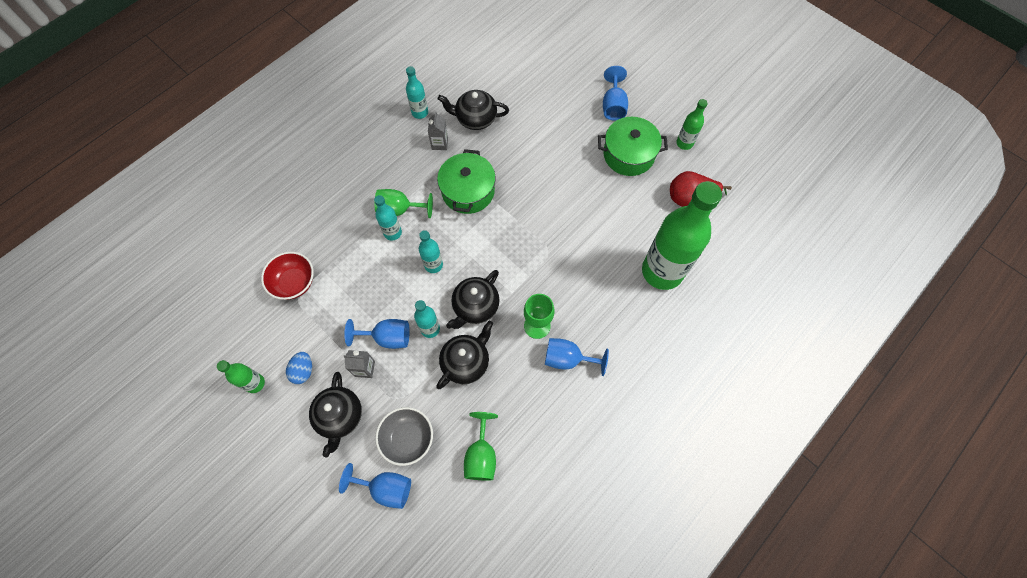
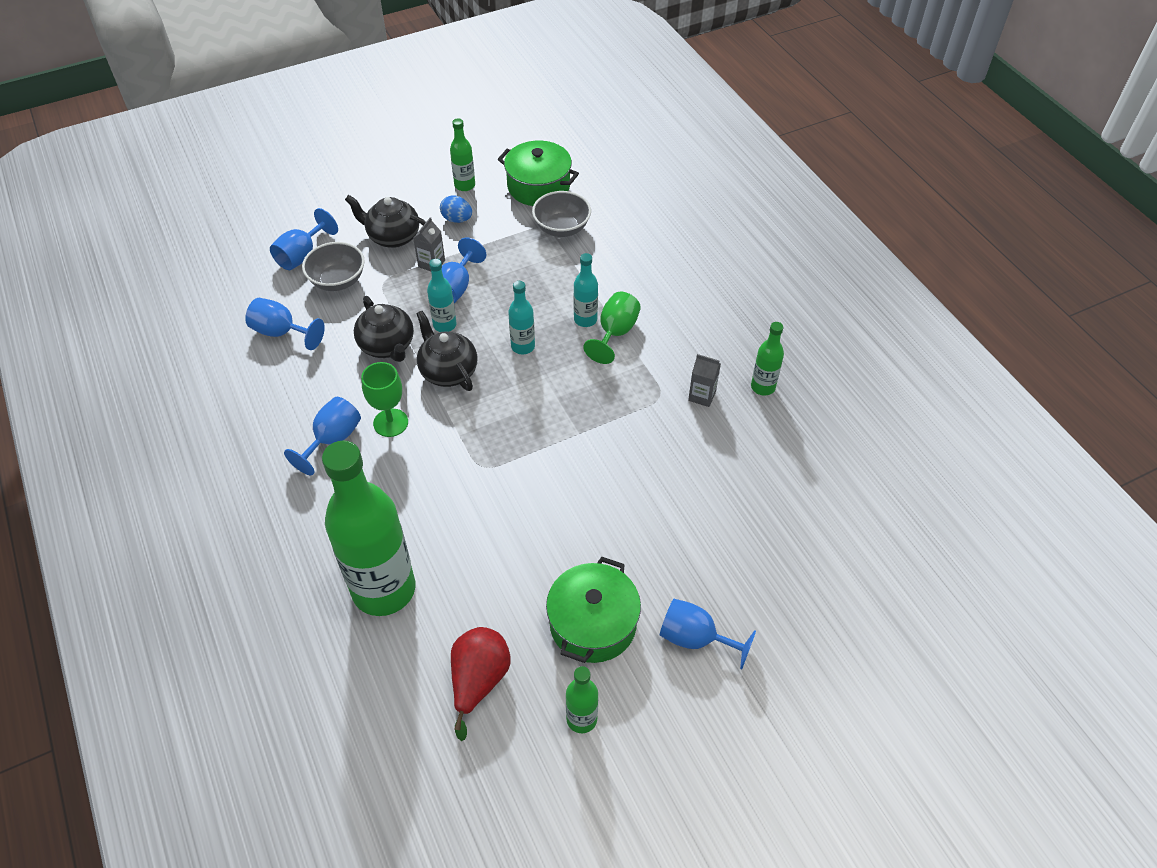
camera: 110 degrees right, 15 degrees down
(294, 282) = (561, 228): red bowl -> grey bowl
(420, 112) = (763, 387): turquoise bottle -> green bottle
(468, 191) = (612, 406): green pot -> green pot (538, 186)
(475, 119) = (731, 446): black teapot -> none
(481, 455) = (281, 332): green goblet -> blue goblet

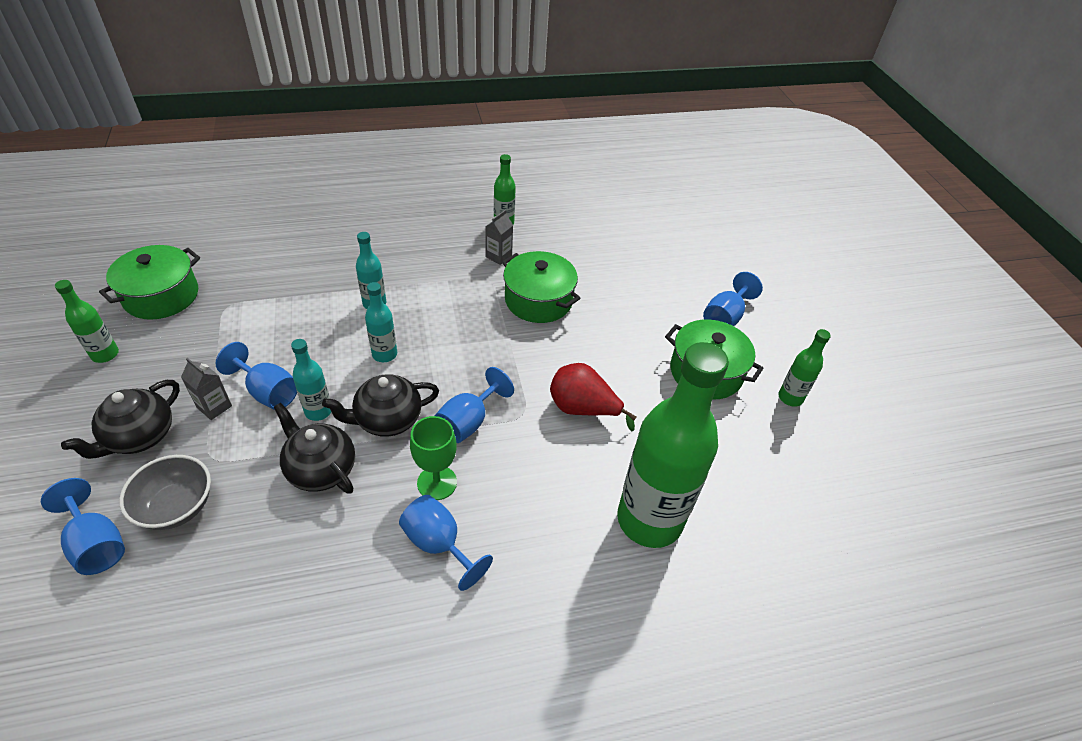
camera: 80 degrees left, 5 degrees down
(281, 332) = (231, 585): blue goblet -> blue goblet (468, 422)
(387, 346) = (321, 469): black teapot -> black teapot turned 120 degrees counterclockwise
(457, 219) = (158, 371): blue egg -> none
(479, 681) = (754, 459): red pear -> red pear (583, 409)
(561, 228) = (239, 292): grey bowl -> none
(615, 333) = (402, 288): green goblet -> none
(645, 446) = (538, 300): none -> green pot

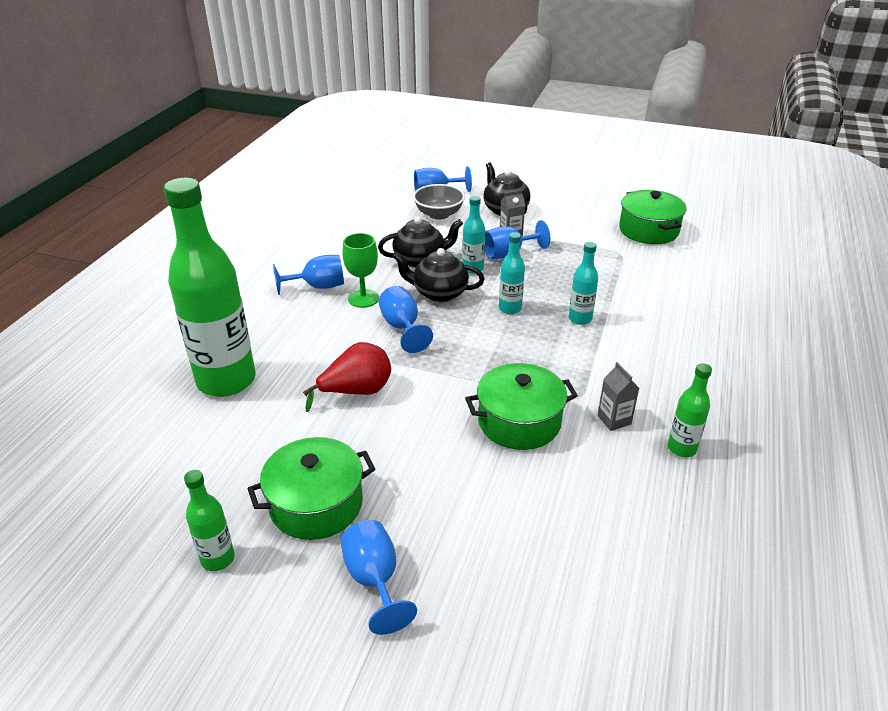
camera: 125 degrees right, 10 degrees down
(105, 354) = (592, 207): green bottle -> none
(387, 420) = (439, 293): black teapot -> black teapot turned 90 degrees counterclockwise

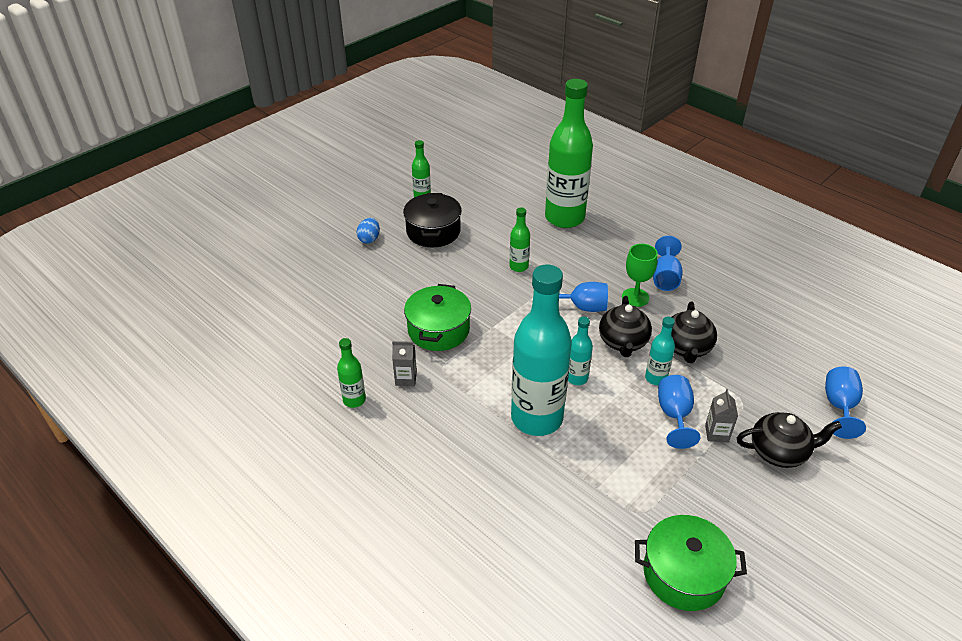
camera: 115 degrees right, 5 degrees up
(316, 504) = (433, 231): green pot -> black pot
(356, 392) = (518, 267): red pear -> green bottle
(374, 580) = (369, 239): blue goblet -> blue egg
(439, 214) = (782, 391): grey bowl -> none
(439, 293) = (623, 342): black teapot -> black teapot turned 150 degrees clockwise
(580, 319) = (537, 418): turquoise bottle -> turquoise bottle, size x2.25

